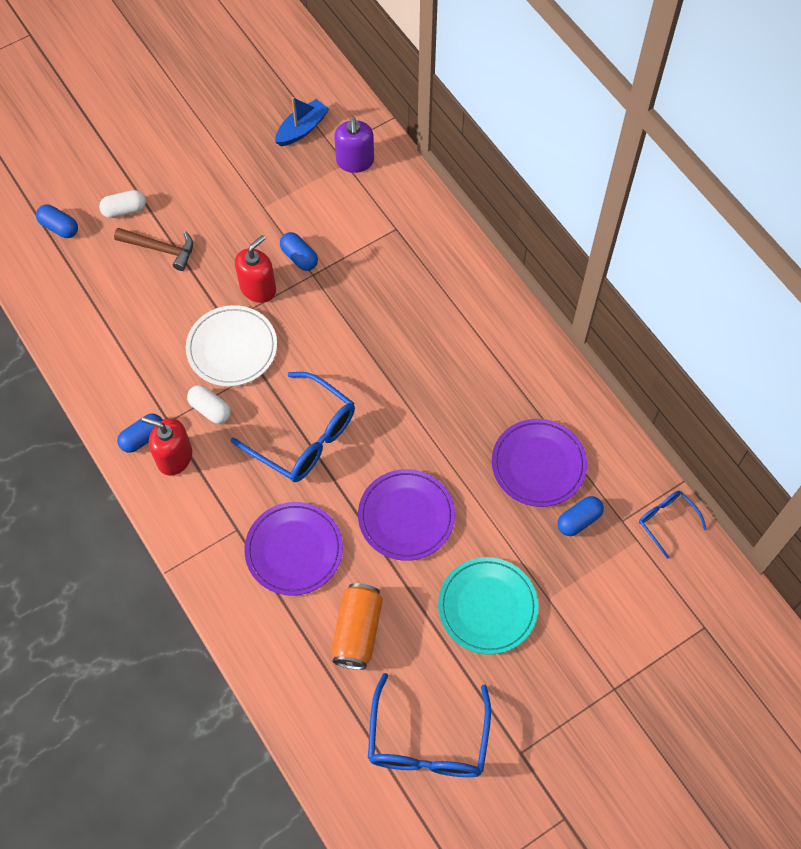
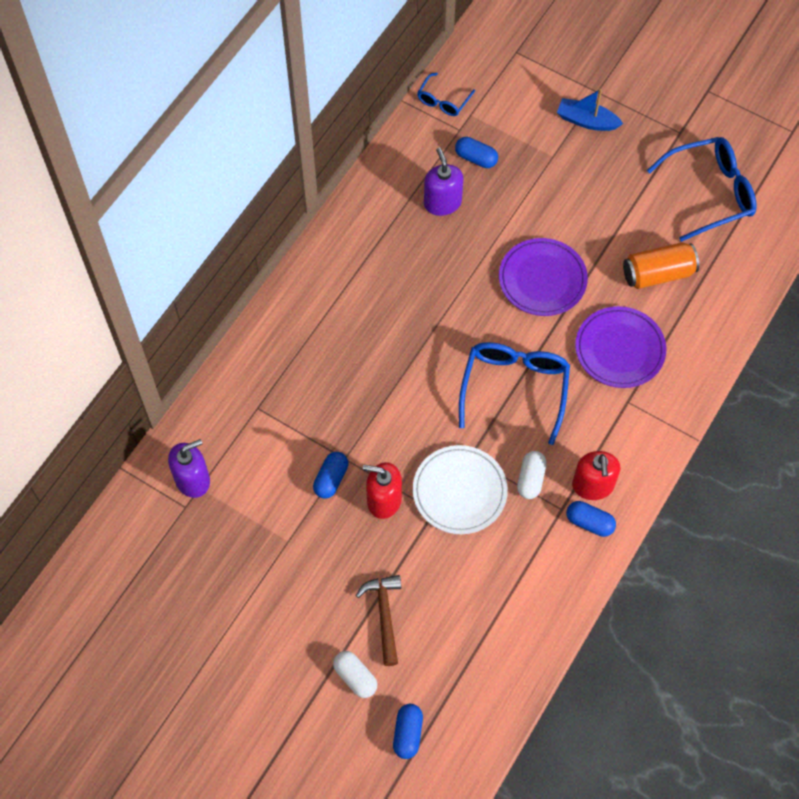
camera: 115 degrees left, 0 degrees up
(302, 129) = (173, 550): blue boat -> blue boat (586, 121)
(487, 607) = (584, 193): turquoise plate -> none
(538, 464) = (442, 203): purple plate -> purple soap dispenser

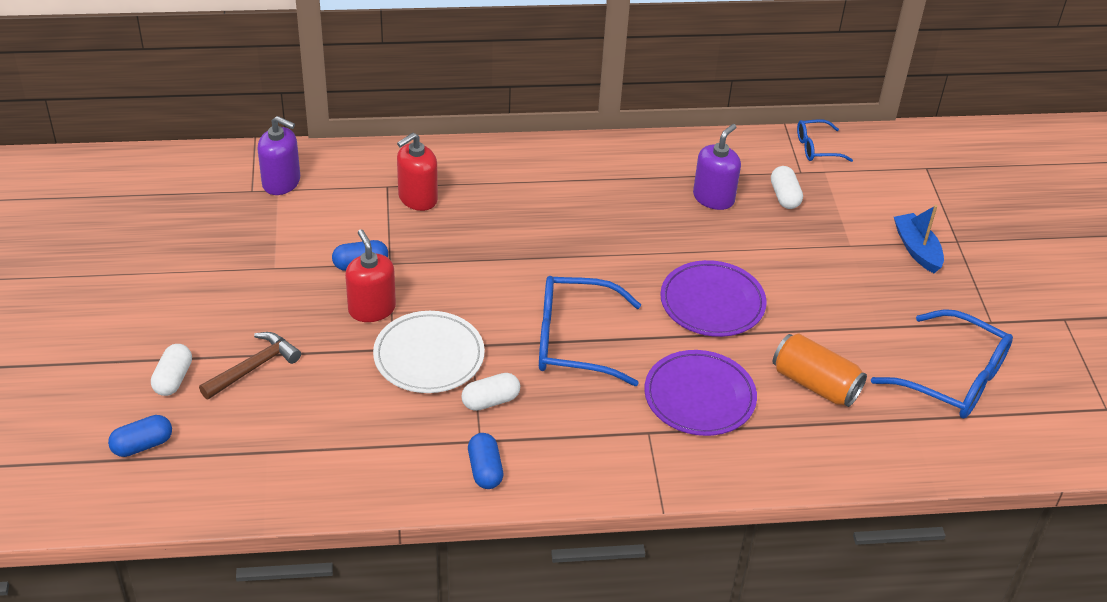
camera: 50 degrees right, 20 degrees down
(476, 158) = (784, 196): blue capsule -> white capsule
(514, 389) = (575, 341): blue glasses -> blue glasses turned 150 degrees counterclockwise
(593, 485) = (528, 452): red soap dispenser -> red soap dispenser (417, 198)

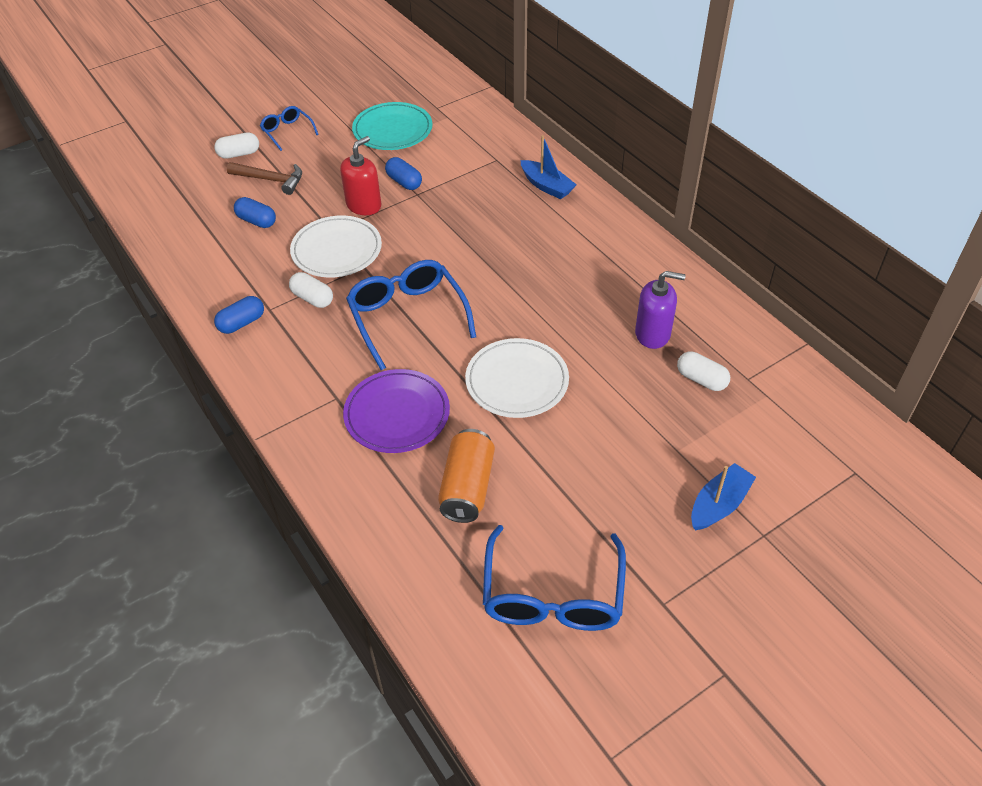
camera: 65 degrees right, 5 degrees up
(142, 445) = (176, 167): blue capsule -> blue capsule (257, 221)
(259, 238) = (392, 130): none -> turquoise plate
(281, 182) = (456, 115): purple soap dispenser -> none
(417, 198) = (496, 178): red soap dispenser -> none
(461, 171) = (546, 186): none -> blue boat
(712, 303) = (517, 381): purple plate -> white plate
(784, 196) = (701, 379): white capsule -> white capsule turned 75 degrees clockwise
(817, 148) = (795, 378): blue glasses -> blue glasses (287, 132)

